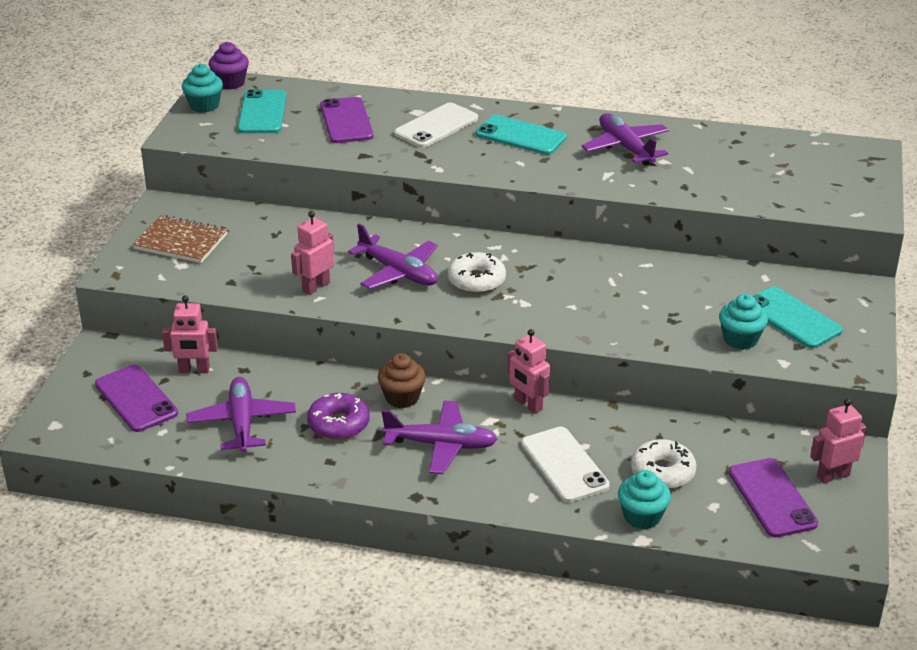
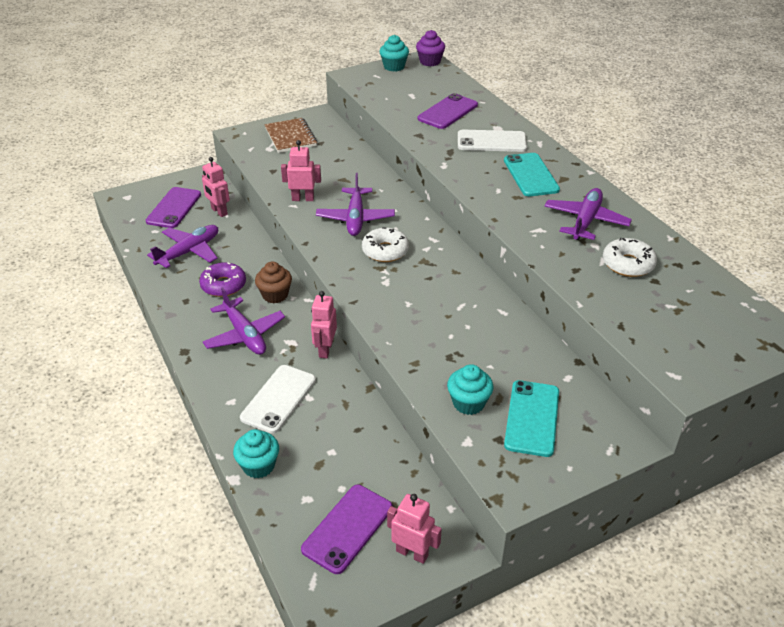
camera: 50 degrees right, 5 degrees up
(262, 112) = (414, 85): turquoise phone -> none
(662, 472) = (318, 451): white donut -> white donut (628, 264)

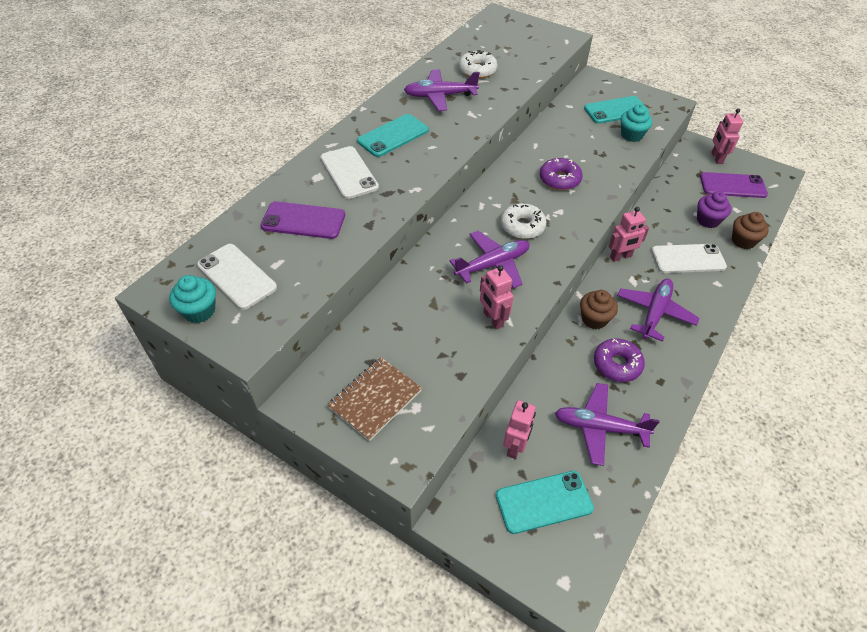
camera: 120 degrees left, 10 degrees up
(174, 208) = (544, 502): purple phone -> turquoise phone
(258, 466) = (743, 241): turquoise cupcake -> brown cupcake
(413, 81) = (237, 276): none -> white phone
(430, 62) = (168, 281): purple cupcake -> purple cupcake (708, 220)
(431, 303) = (559, 179): none -> purple donut

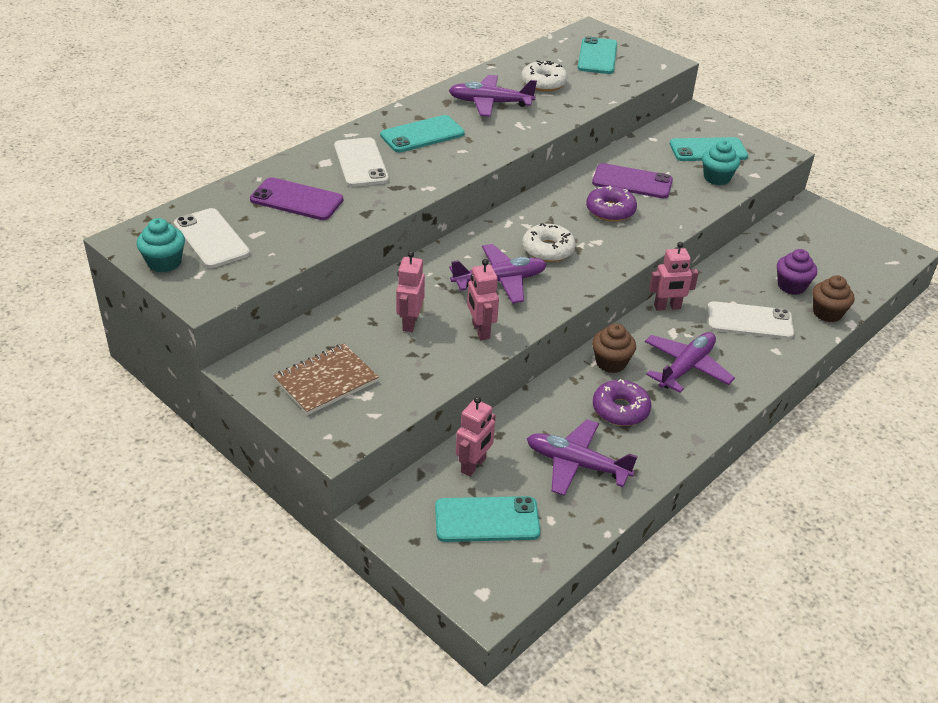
camera: 10 degrees right, 10 degrees down
(511, 39) = (597, 56): none -> turquoise phone
(716, 158) = (830, 223): pink robot -> pink robot (410, 322)
(732, 186) = (839, 255): purple phone -> purple phone (632, 182)

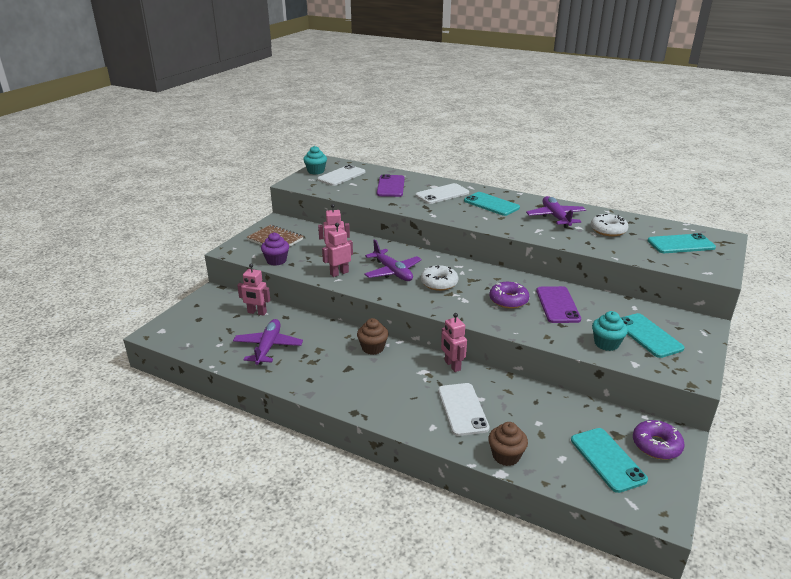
camera: 75 degrees right, 10 degrees down
(487, 520) = (215, 323): turquoise phone -> turquoise phone (607, 459)
(620, 410) = (326, 357): purple donut -> purple donut (656, 445)
(686, 368) = (385, 381): purple plane -> none
(791, 286) = (530, 431): purple cupcake -> purple cupcake (276, 261)

